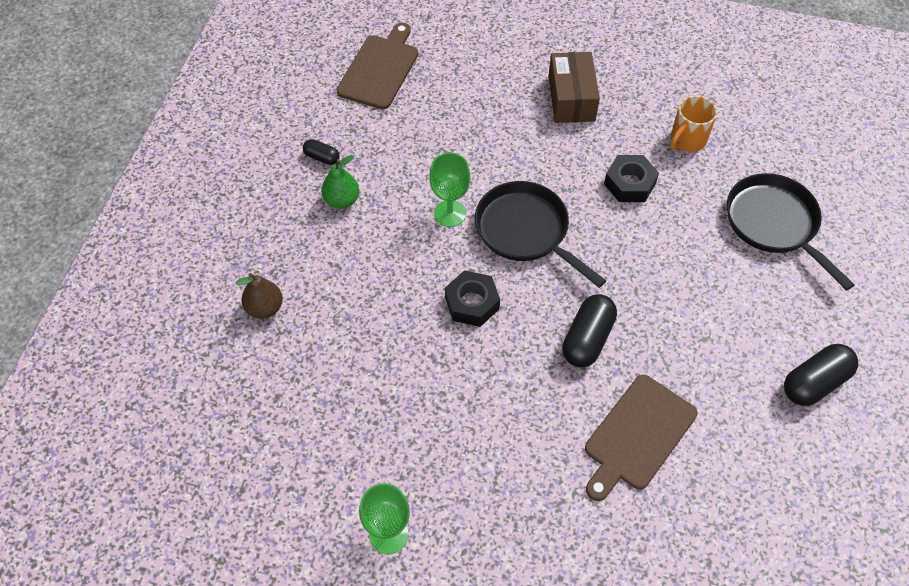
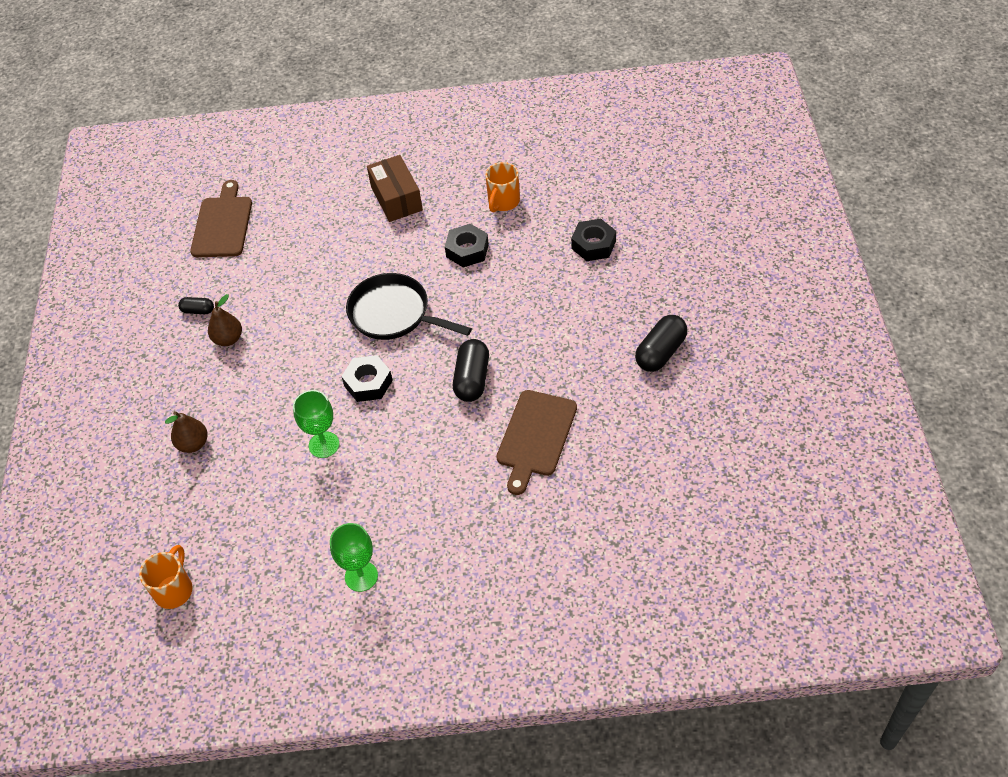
camera: 15 degrees left, 5 degrees down
(186, 472) = (174, 590): none -> orange mug
(342, 200) = (228, 339): green pear -> brown pear
(450, 213) = (325, 320): green goblet -> green goblet (324, 444)
(774, 224) = (593, 245): black pan -> black nut

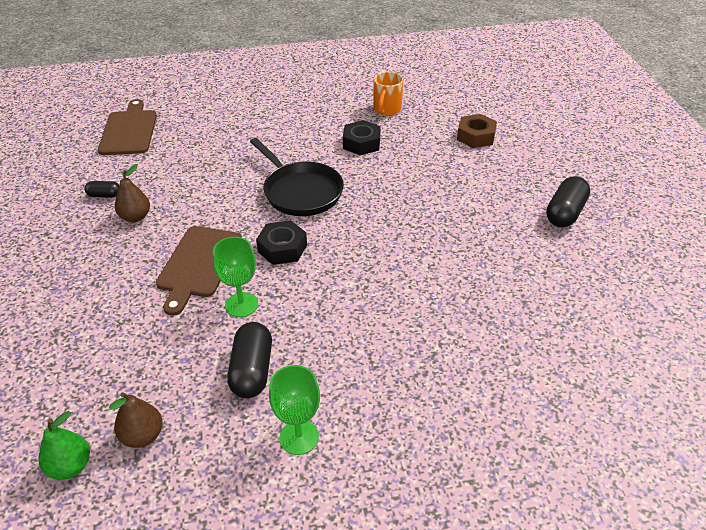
camera: 10 degrees left, 10 degrees down
(174, 590) = (70, 466): orange mug -> green pear
(193, 444) = (97, 310): brown pear -> brown pear (142, 436)
(394, 314) = (300, 192): black pan -> black pan turned 150 degrees counterclockwise
(396, 198) = (290, 109): brown box -> none
(472, 379) = (387, 241): black capsule -> black capsule (252, 371)
(535, 437) = (464, 288): brown cutting board -> brown cutting board (198, 264)
(593, 245) = (476, 136): black nut -> brown nut

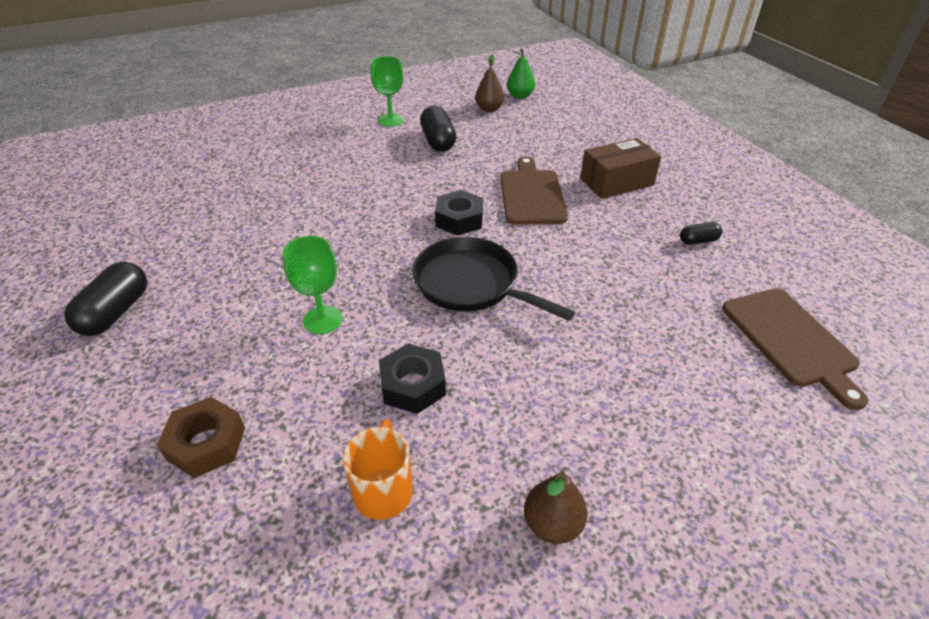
camera: 165 degrees right, 0 degrees up
(104, 265) = (616, 182): none -> brown box
(135, 217) = (636, 224): brown pear -> brown pear (552, 524)
(241, 305) = (470, 173): green goblet -> green goblet (323, 320)

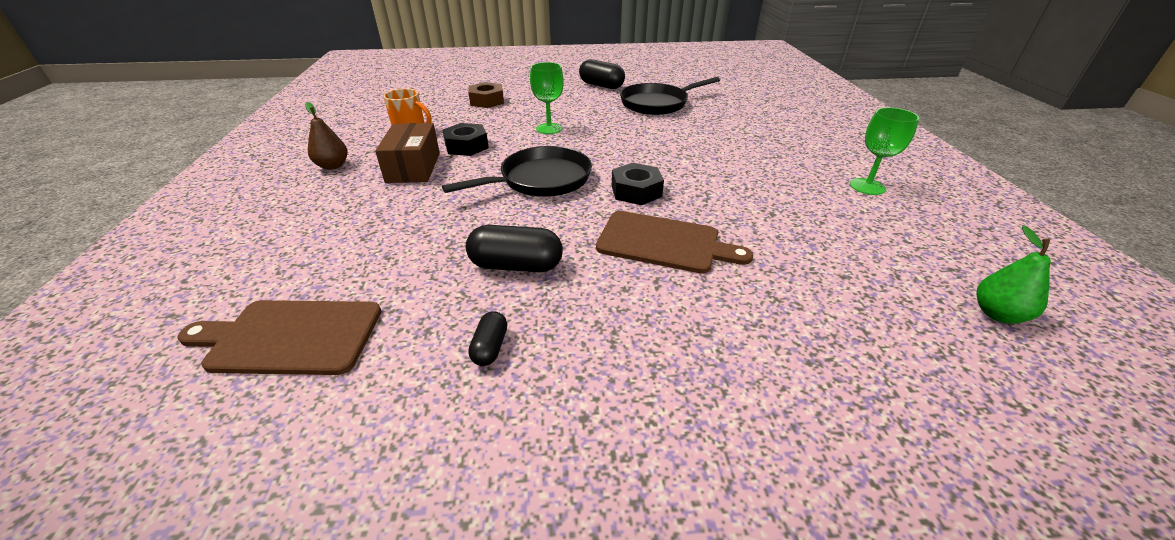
camera: 110 degrees right, 5 degrees down
(206, 242) = (657, 104): none -> black pan
(438, 141) = (809, 207): black capsule -> black capsule (516, 265)
(489, 109) = (923, 266): brown pear -> none
(616, 182) = (668, 326): brown box -> brown box (413, 167)

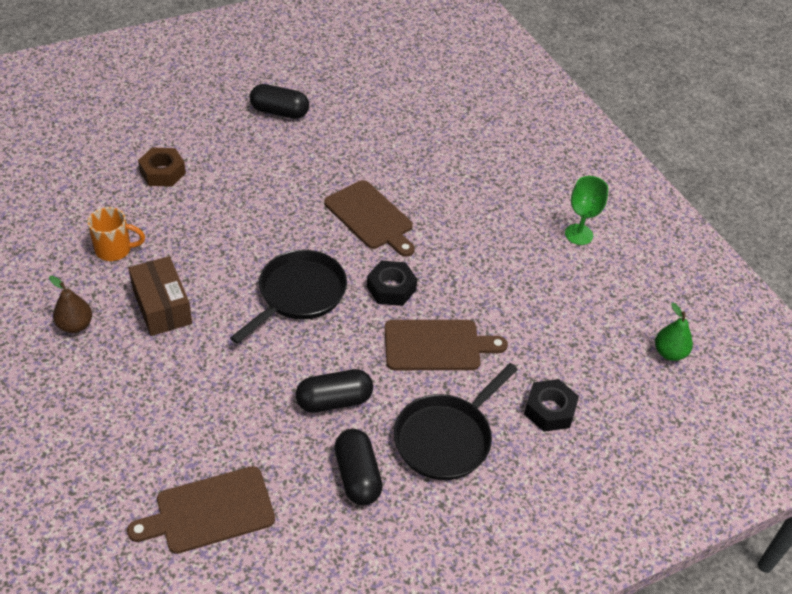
camera: 25 degrees left, 10 degrees up
(466, 146) = (194, 261): black nut -> black nut (549, 410)
(490, 347) = (357, 476): black capsule -> black capsule, size x1.84
(549, 128) = (263, 211): green goblet -> none
(643, 145) = (370, 217): none -> brown cutting board
(657, 104) = (357, 138): black pan -> black pan (446, 438)

